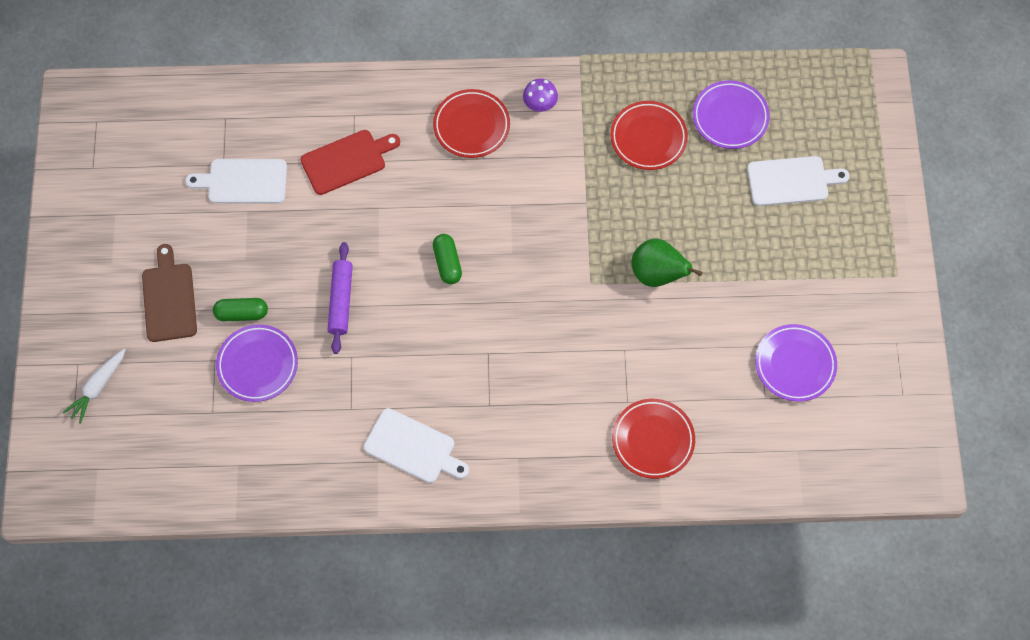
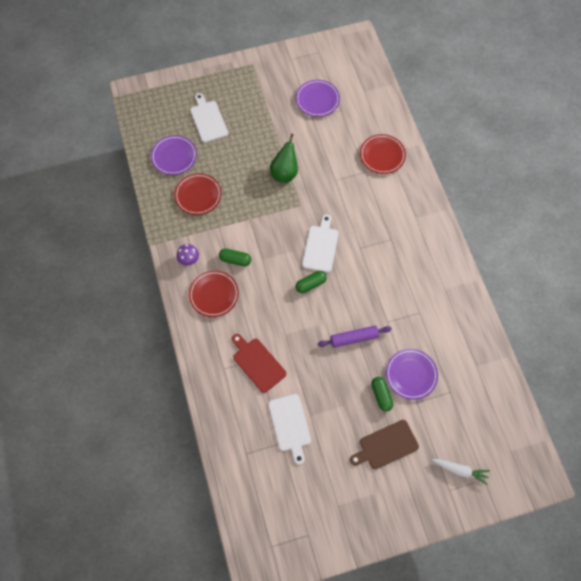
camera: 105 degrees left, 0 degrees up
(413, 448) = (430, 272): white cutting board -> white cutting board (321, 246)
(520, 167) = (235, 260): none -> green capsule

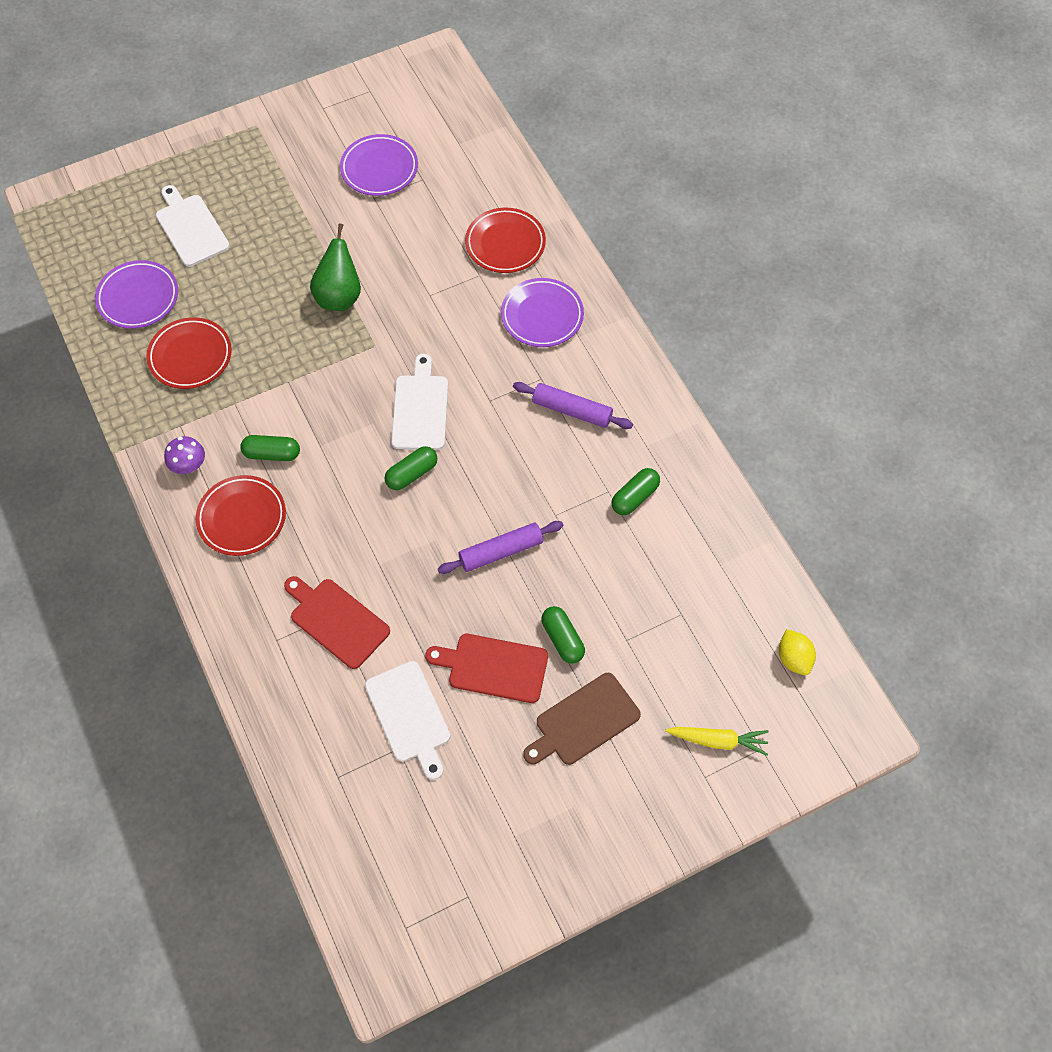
camera: 10 degrees left, 5 degrees down
(340, 405) = (493, 667): none -> red cutting board
(405, 261) = (572, 410): none -> purple rolling pin
(411, 375) = (609, 596): purple plate -> purple plate (542, 316)
(434, 318) = (635, 497): none -> green capsule
(460, 470) = (718, 741): white carrot -> yellow carrot
(510, 429) = (794, 658): none -> yellow lemon

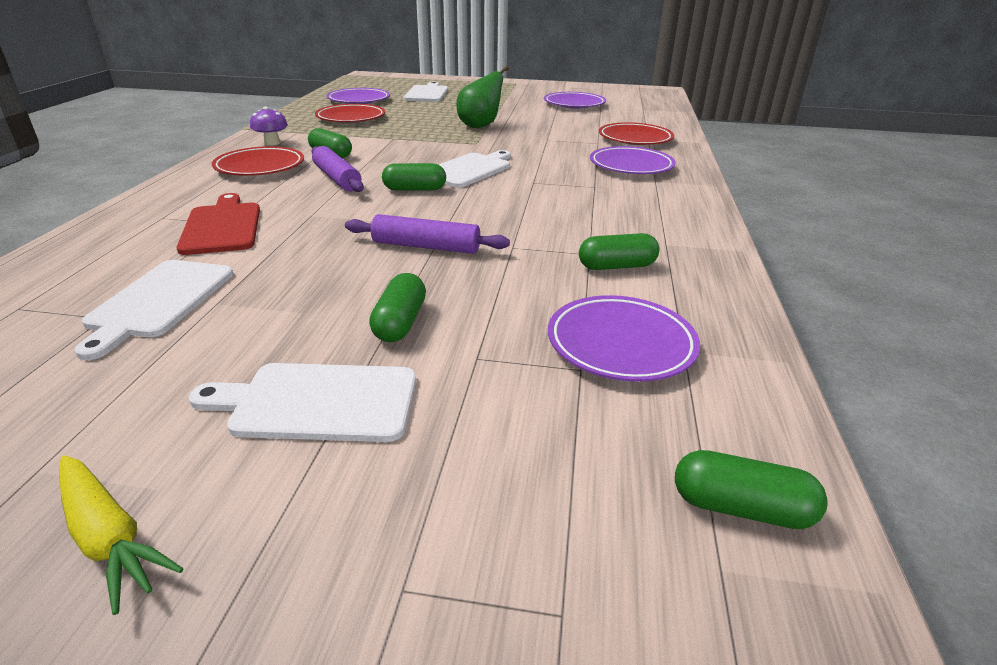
camera: 35 degrees right, 30 degrees down
(493, 667) = (295, 308): red cutting board -> none
(572, 410) = (605, 206): purple rolling pin -> purple rolling pin (337, 178)
(583, 721) = (317, 402): brown cutting board -> white cutting board
(687, 579) = (621, 344): none -> purple plate
(718, 741) = (487, 546): yellow carrot -> yellow carrot (109, 537)
(794, 658) = (741, 508): yellow lemon -> green capsule

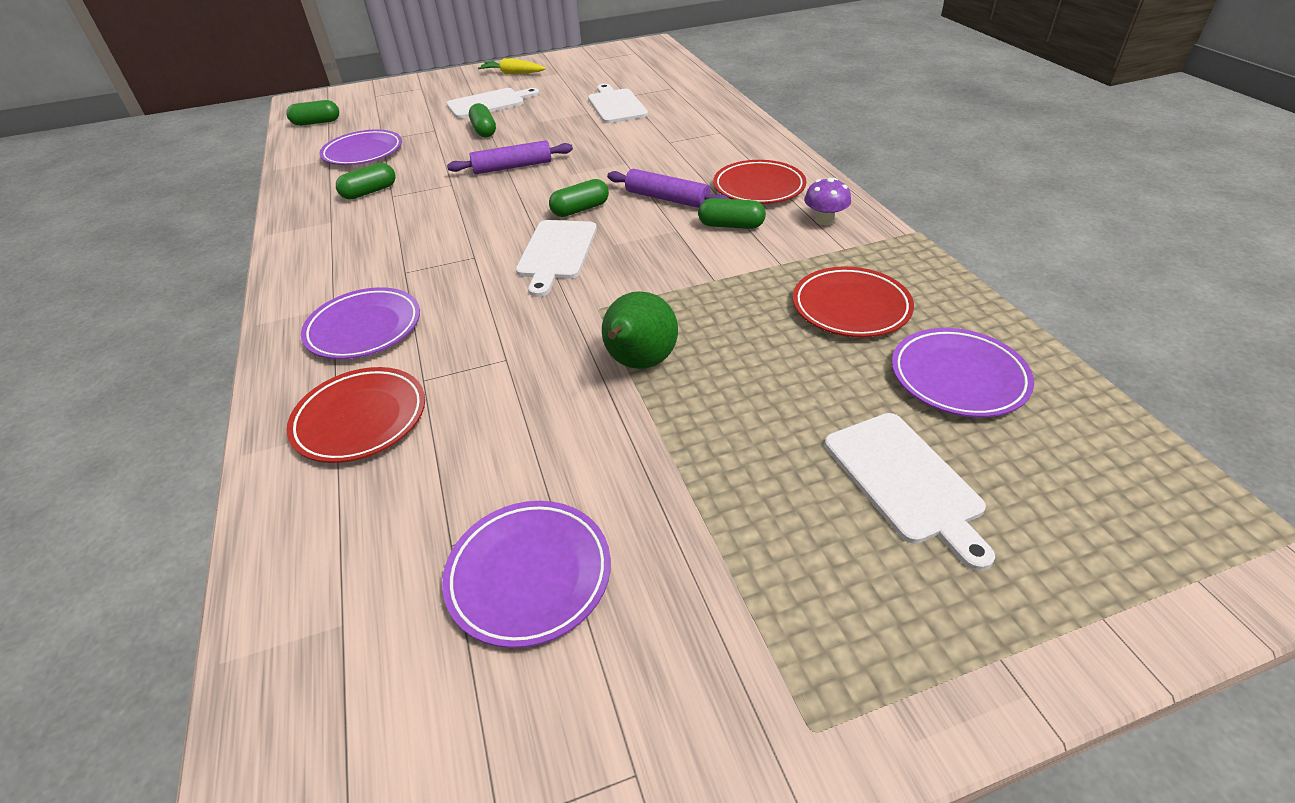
camera: 155 degrees right, 10 degrees up
(222, 226) = (667, 139): red cutting board -> none

